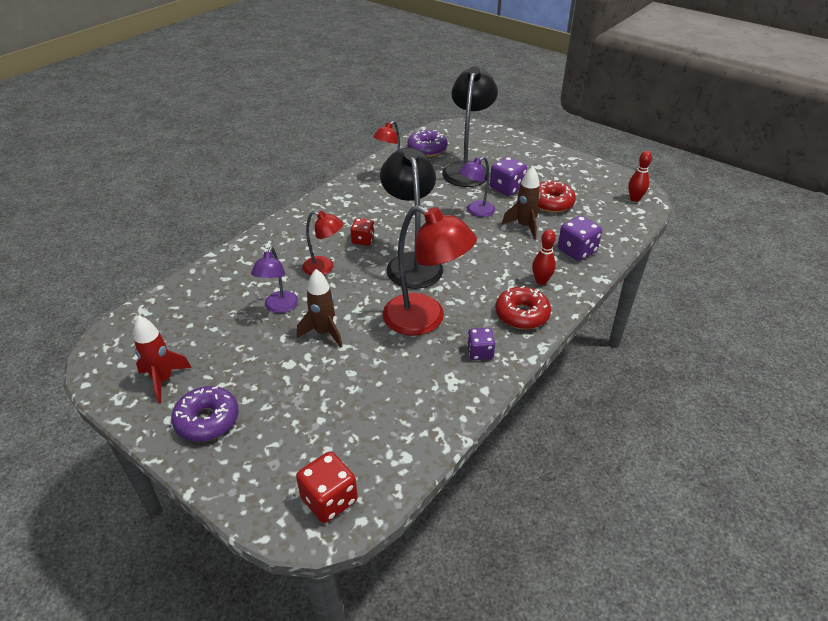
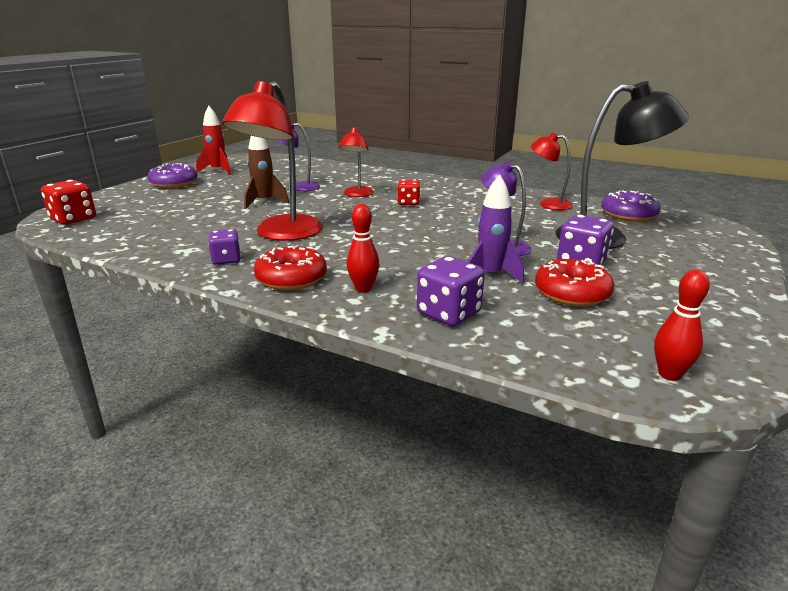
camera: 80 degrees right, 15 degrees down
(412, 263) = (378, 223): black lamp -> none
(524, 226) = (490, 275): brown rocket -> purple rocket

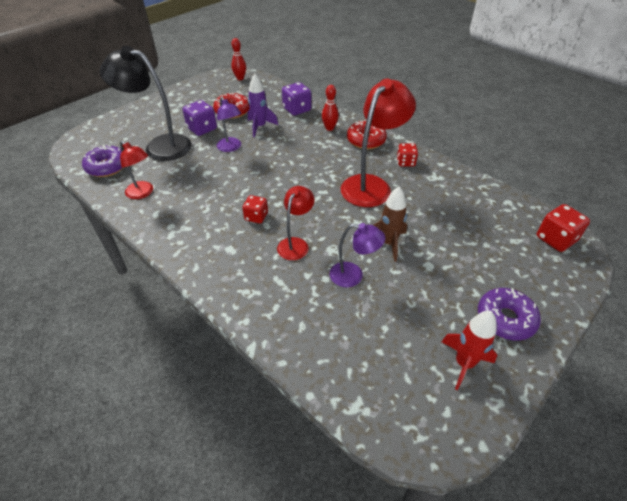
camera: 165 degrees left, 20 degrees up
(226, 260) = (405, 162): purple dice -> red dice

